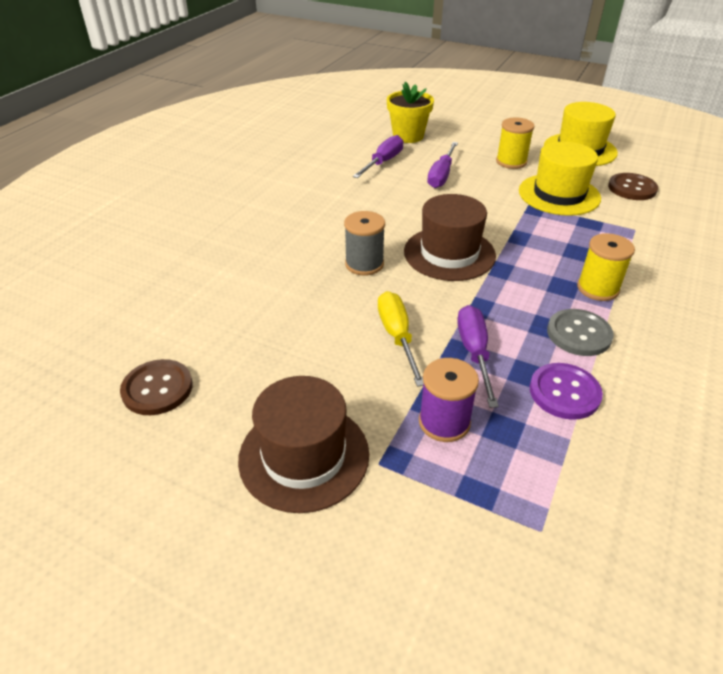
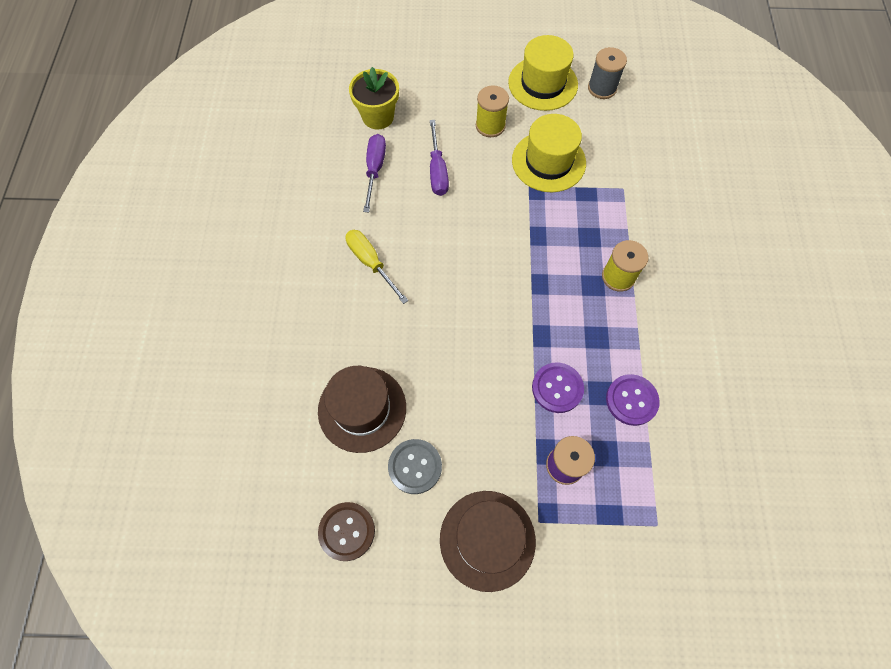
camera: 25 degrees left, 25 degrees up
(364, 264) = (429, 323): grey spool -> grey spool (602, 88)
(397, 336) = (495, 396): yellow screwdriver -> yellow screwdriver (371, 263)
(449, 253) = (491, 280): brown hat -> brown hat (362, 409)
(474, 353) = (557, 388): purple screwdriver -> purple button
(579, 334) = (621, 335): grey button -> grey button (415, 466)
(632, 188) = (604, 129): brown button -> none

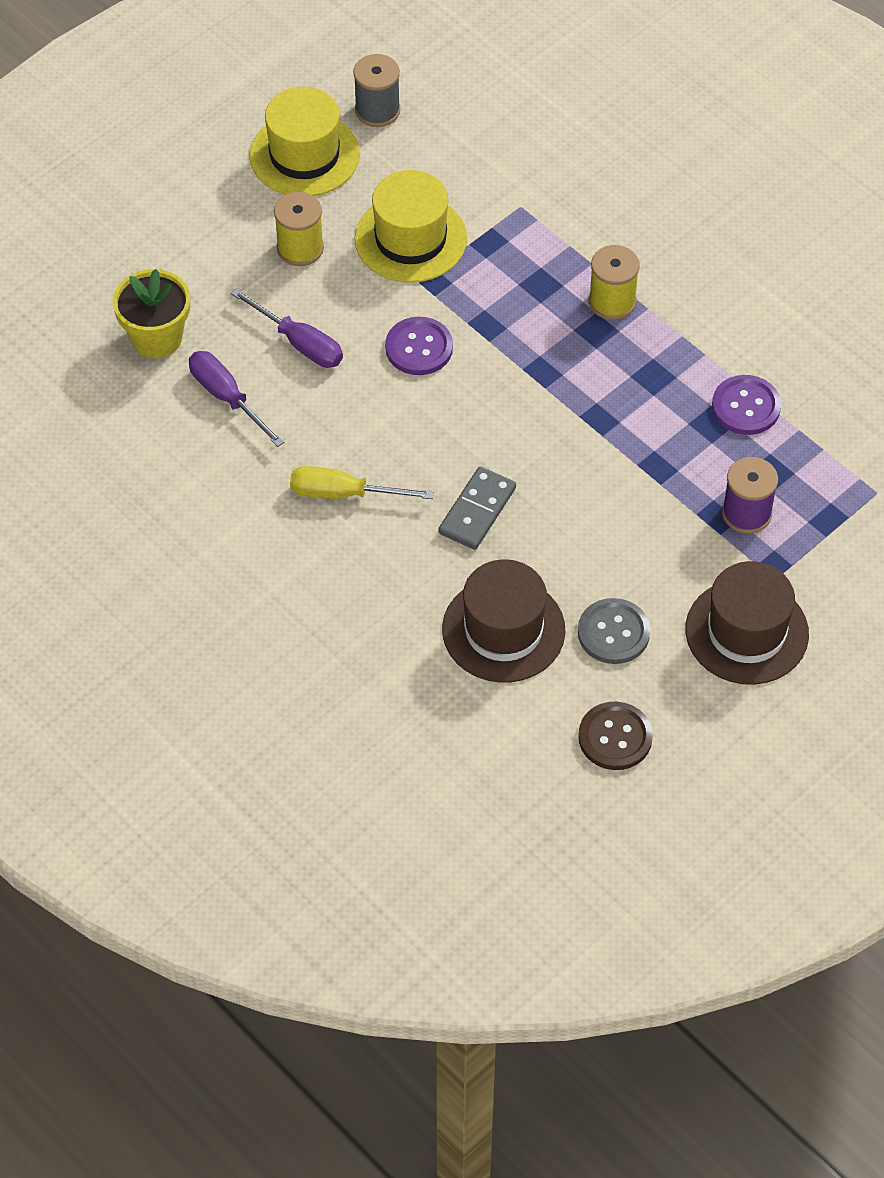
camera: 45 degrees left, 10 degrees down
(423, 330) = (477, 511): none -> grey domino
(557, 388) = (667, 453): purple button -> purple button (419, 348)

